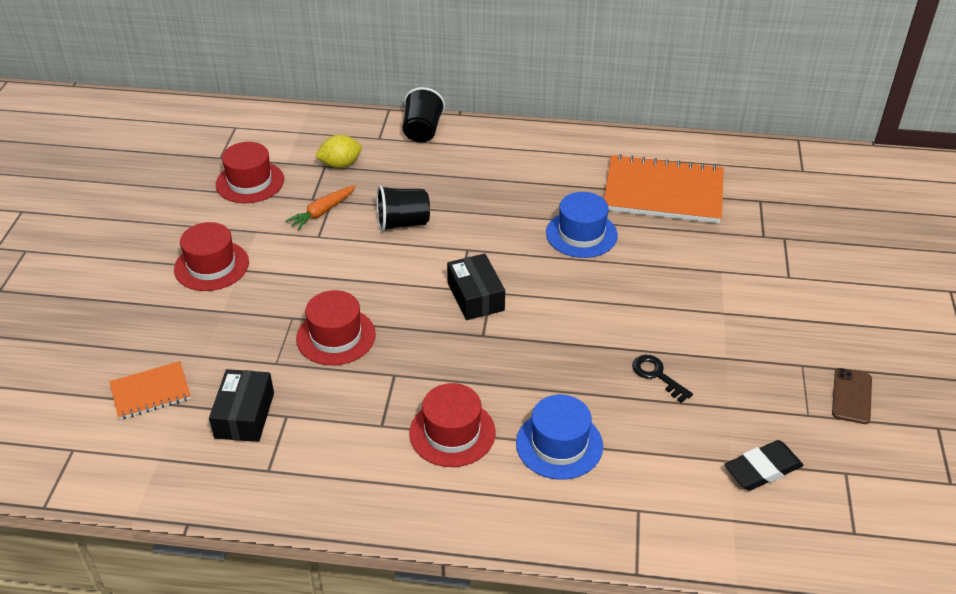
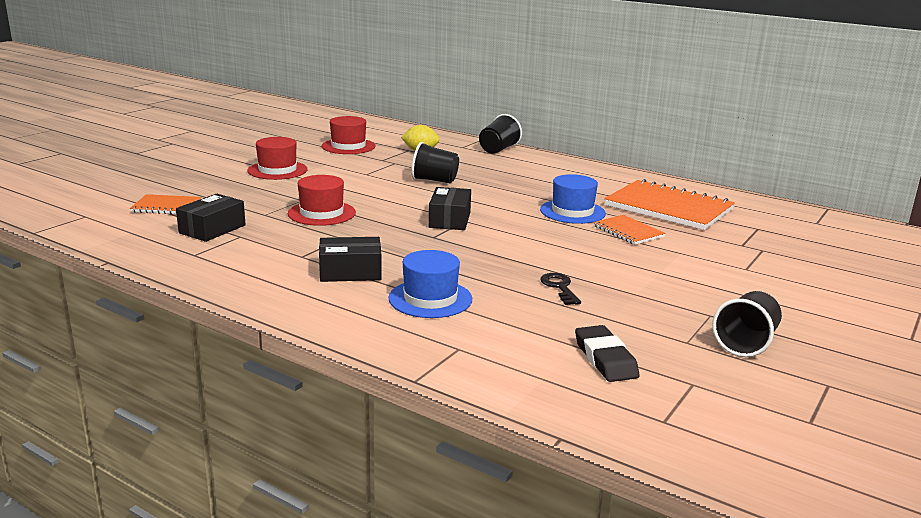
camera: 25 degrees right, 20 degrees down
(322, 212) = (382, 165): orange carrot -> none
(452, 433) = (350, 272): red hat -> black box
(654, 252) = (628, 231): none -> orange notebook
(762, 469) = (605, 359): black eraser -> black eraser turned 75 degrees clockwise
(851, 396) = (745, 343): brown phone -> black cup

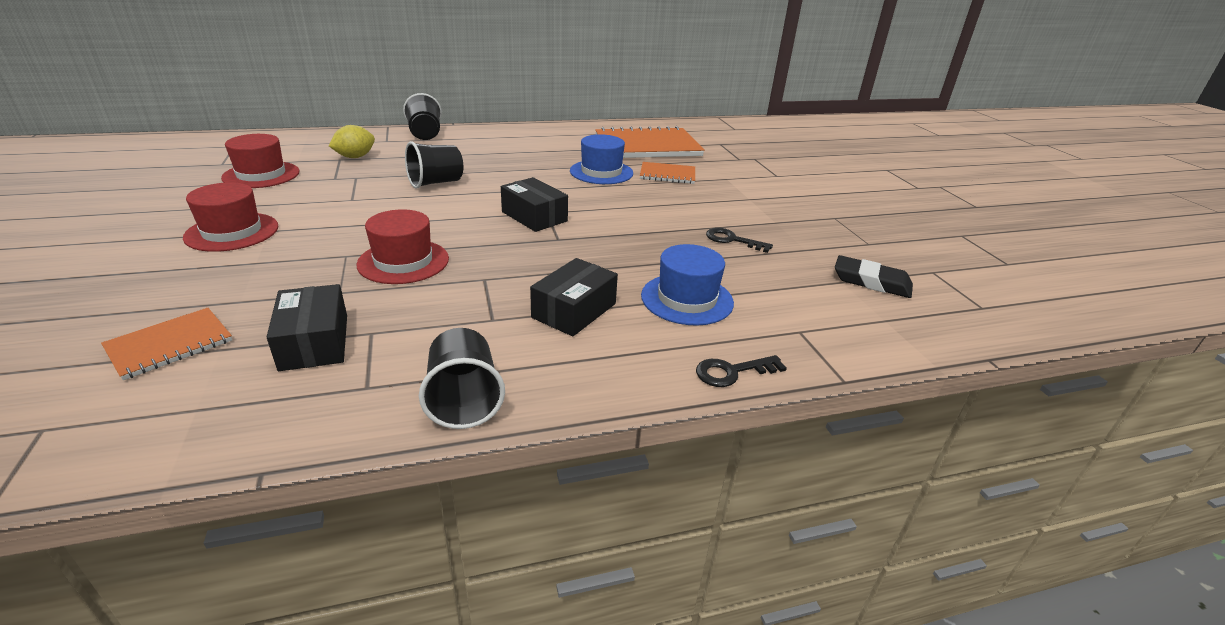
camera: 50 degrees left, 10 degrees up
(360, 339) = (732, 372): none -> black key
(745, 343) = (886, 228): black cup -> black cup (464, 400)

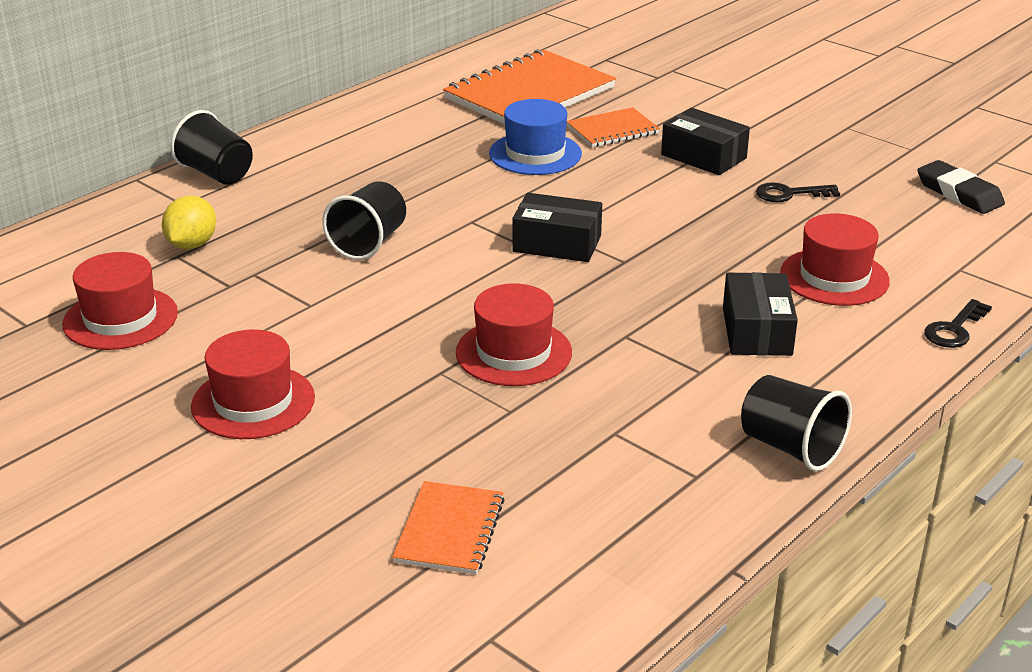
camera: 30 degrees left, 0 degrees up
(314, 342) = (580, 464): black box -> black box (703, 156)
(687, 299) = (834, 277): blue hat -> red hat
(871, 282) = (959, 193): black eraser -> black eraser turned 60 degrees clockwise

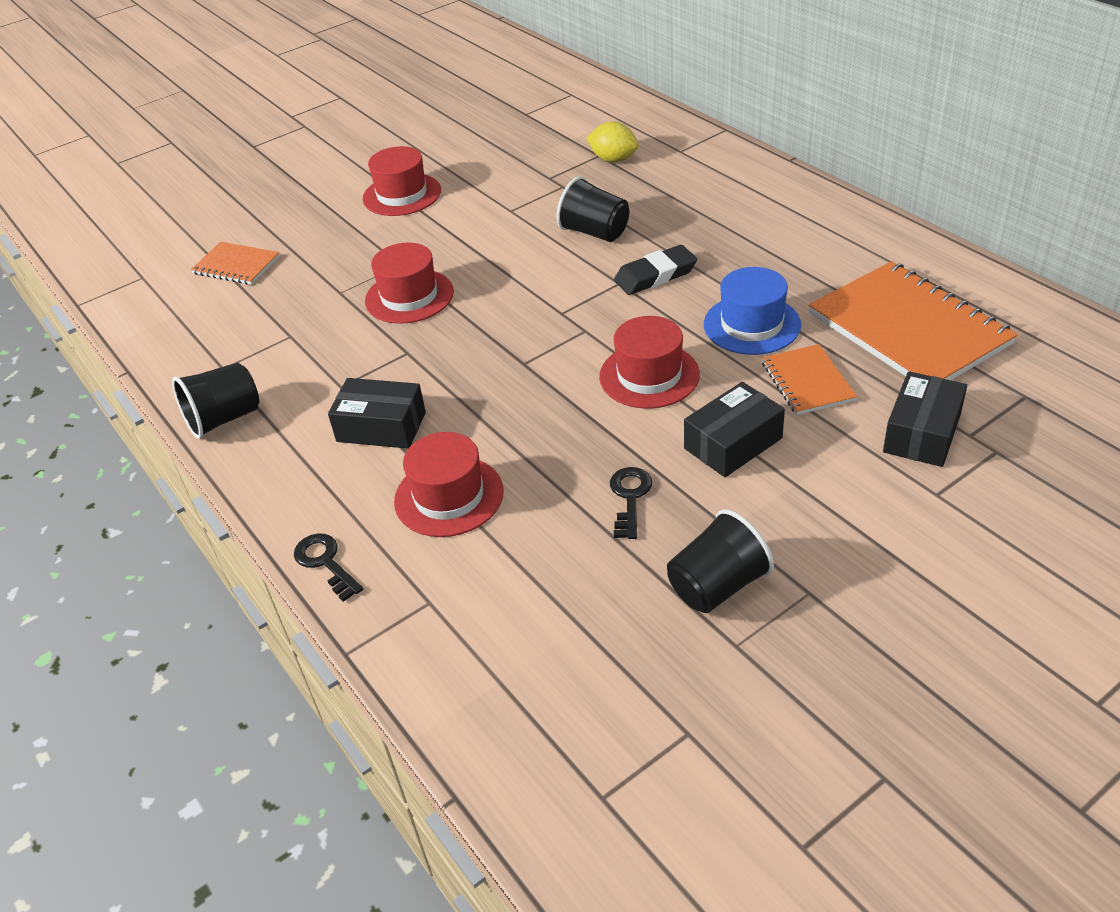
camera: 105 degrees right, 10 degrees up
(120, 318) = (520, 143): red hat -> red hat (649, 375)
(216, 174) = (729, 161): black cup -> black cup (717, 586)
(557, 244) = (566, 327): black box -> black box (922, 433)
(959, 193) = (601, 658): black eraser -> black eraser (655, 275)

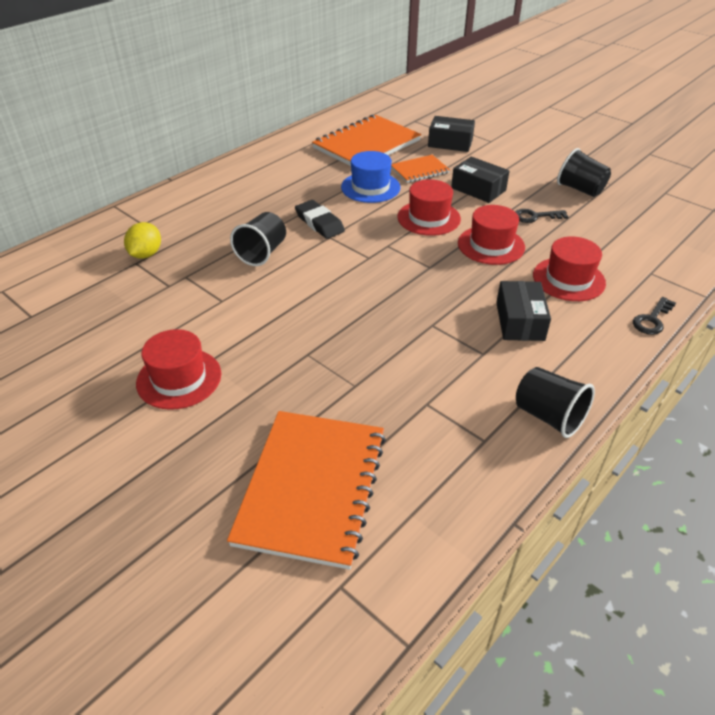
camera: 105 degrees left, 0 degrees up
(236, 265) = (312, 487): orange notebook -> orange notebook, size x1.95
(409, 296) = (357, 338): red hat -> red hat (491, 245)

